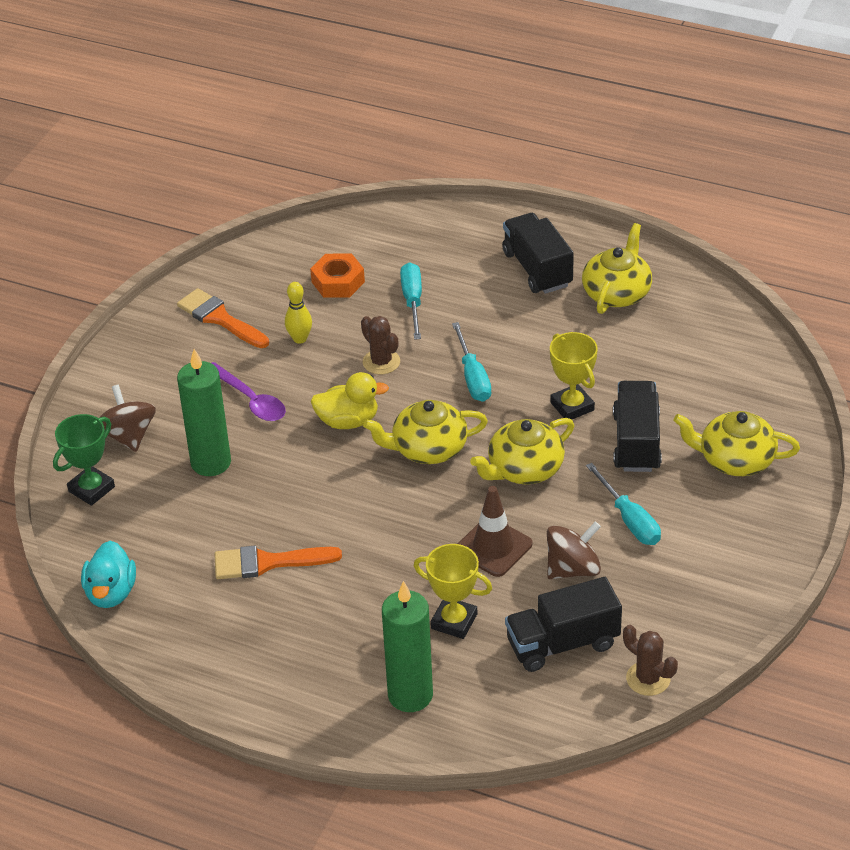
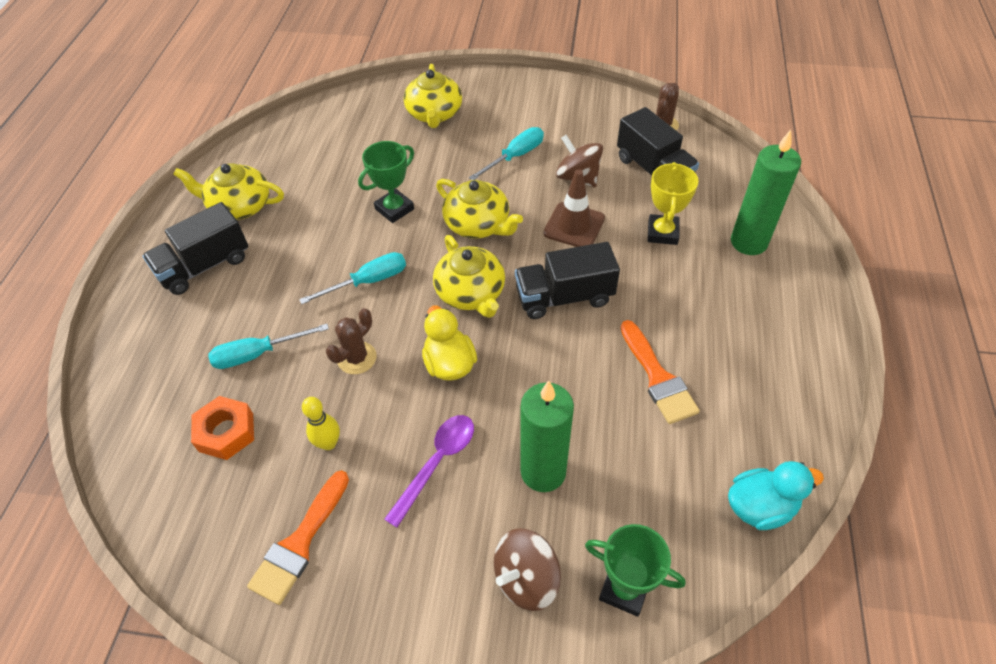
camera: 105 degrees left, 10 degrees up
(572, 406) = (394, 209): yellow trophy -> green trophy
(636, 442) = (429, 166): black truck -> black truck (564, 297)

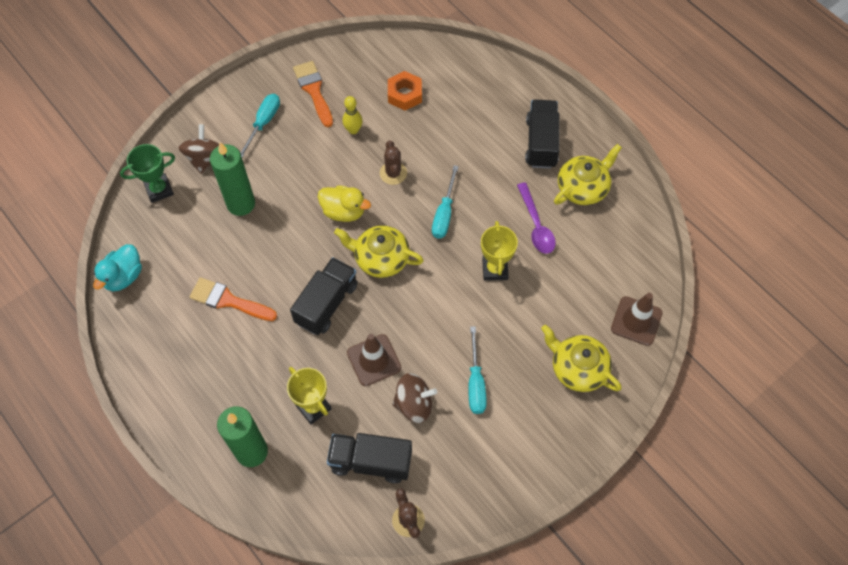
camera: 130 degrees right, 10 degrees up
(258, 354) = (443, 132): turquoise screwdriver -> turquoise screwdriver (263, 123)
(355, 107) = (636, 321): none -> brown traffic cone
(394, 209) = (495, 269): green trophy -> yellow trophy
(437, 463) = (294, 165): purple spoon -> purple spoon (536, 225)
(478, 224) = (432, 306): yellow teapot -> none

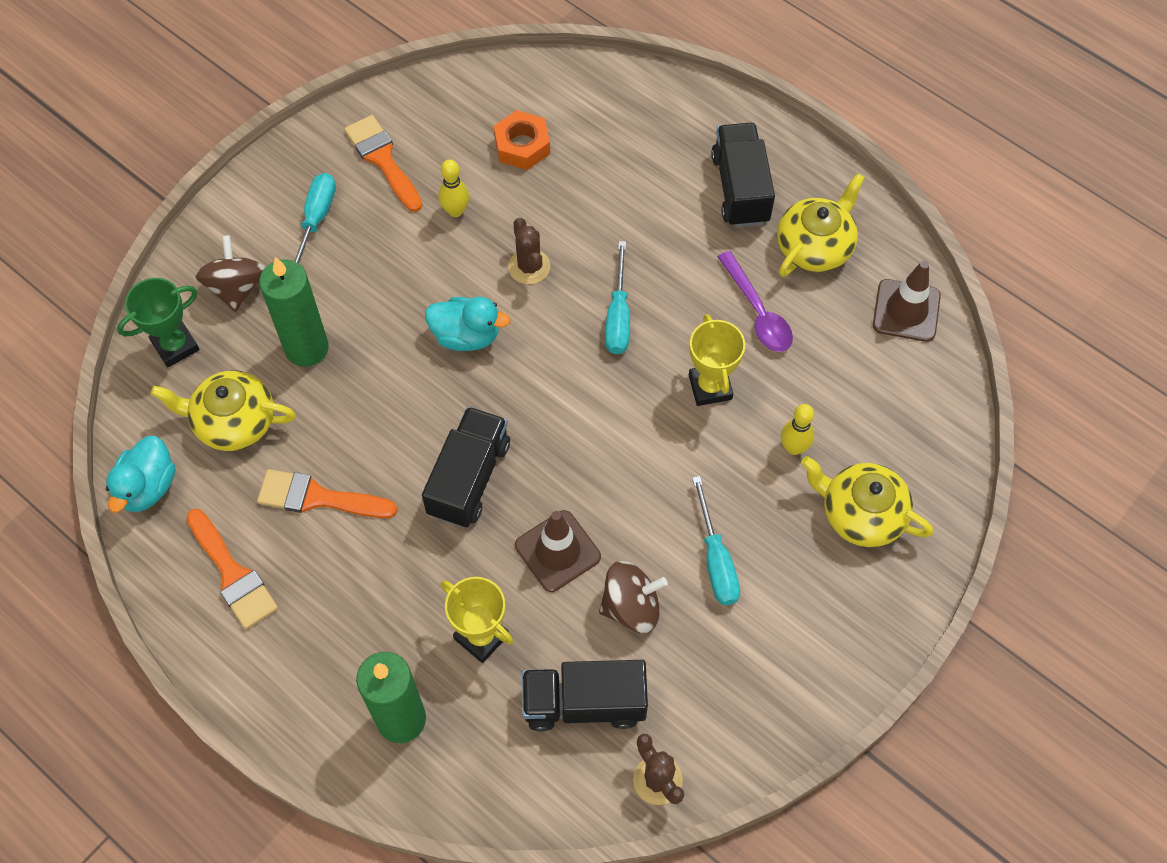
camera: 10 degrees left, 0 degrees up
(165, 340) = (232, 574): none -> orange brush
(344, 211) = (466, 336): yellow duck -> turquoise duck
(380, 258) = (536, 397): yellow teapot -> yellow teapot (233, 421)
(542, 318) = (793, 447): none -> yellow bowling pin
(636, 321) = (932, 430): brown traffic cone -> brown traffic cone (906, 311)

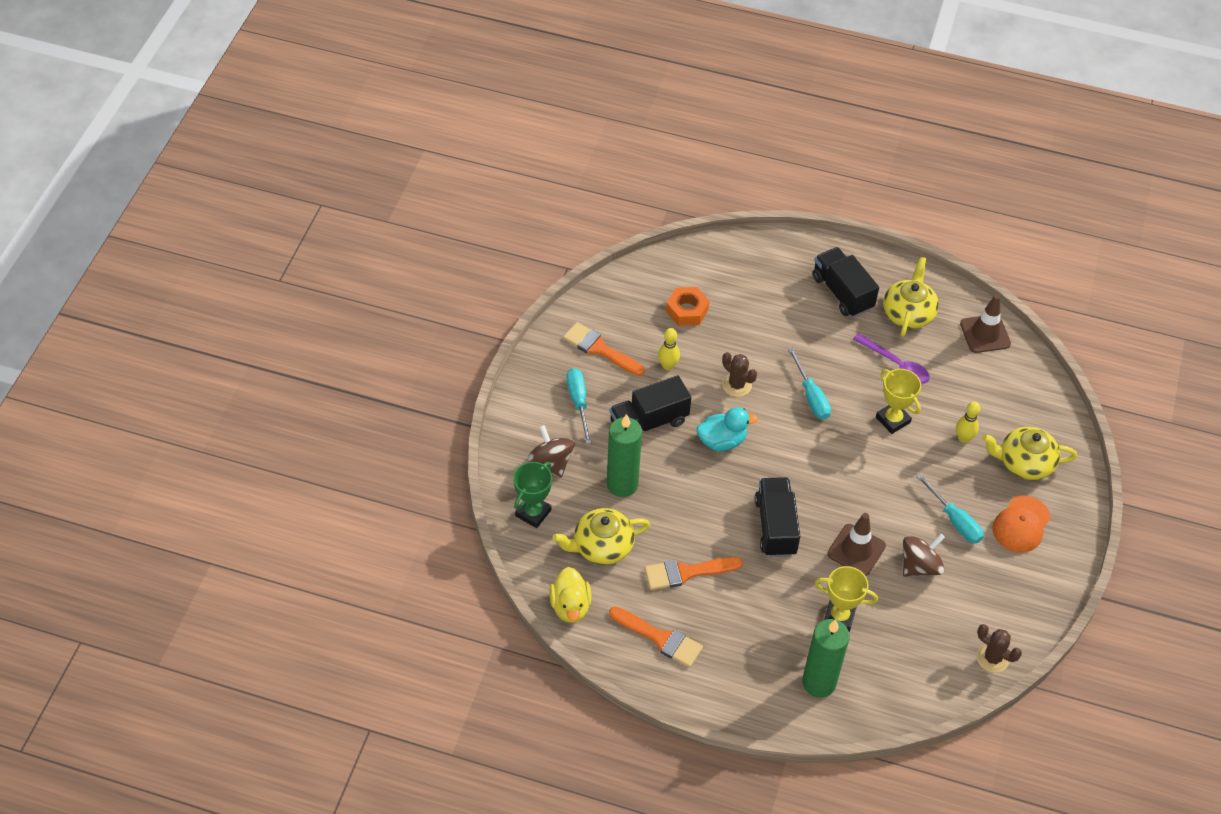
camera: 25 degrees left, 10 degrees down
(148, 487) = (570, 606): turquoise duck -> yellow duck
(584, 703) = (924, 631): black truck -> black truck (649, 422)
(806, 601) = (1021, 524): none -> orange cap

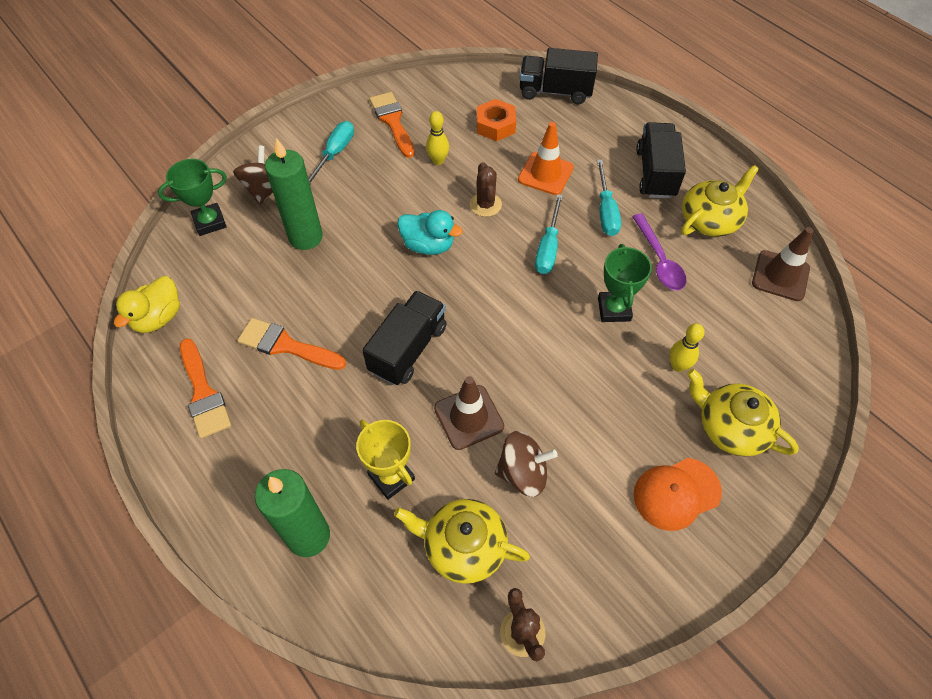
camera: 35 degrees right, 5 degrees up
(602, 546) = (237, 280): yellow teapot -> yellow teapot (463, 546)
(649, 422) = (378, 197): black truck -> black truck (555, 91)
(760, 335) = (545, 174): none -> orange traffic cone
(893, 420) = (614, 309): yellow trophy -> green trophy
(954, 520) = (601, 446): turquoise screwdriver -> turquoise screwdriver (605, 211)

